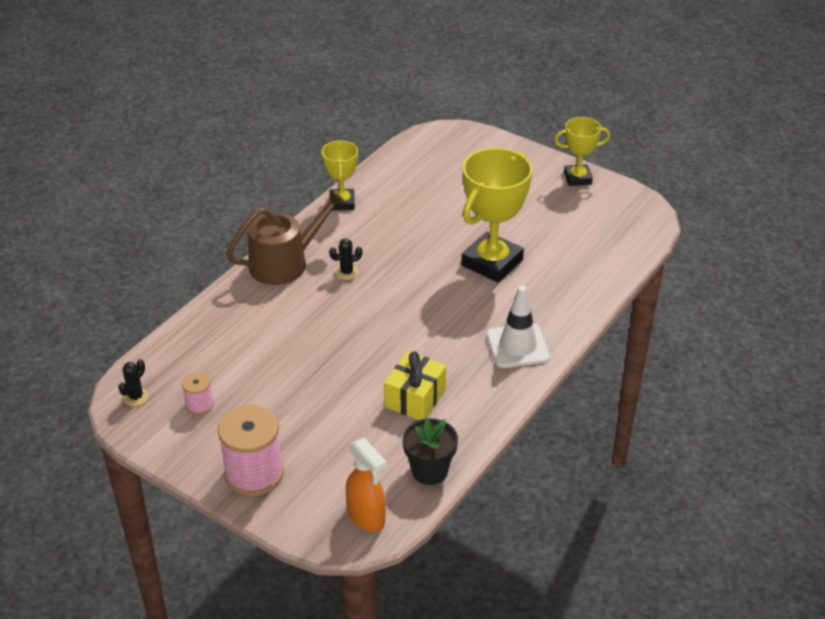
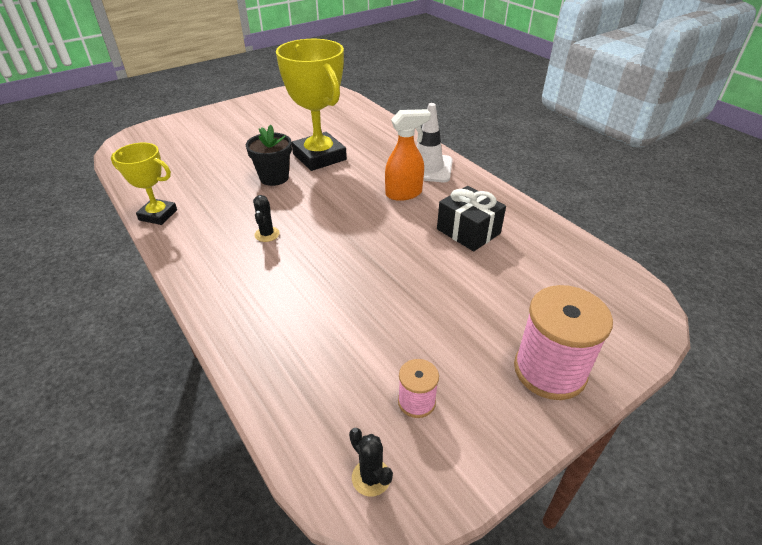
camera: 70 degrees left, 0 degrees up
(285, 263) = (215, 274): brown watering can -> none
(366, 517) = (621, 295): orange spray bottle -> orange spray bottle (404, 194)
(415, 398) = (468, 231): yellow gift -> black gift
(429, 471) = (564, 243): black flower pot -> black flower pot (274, 178)
(577, 178) = (254, 103): yellow trophy -> none

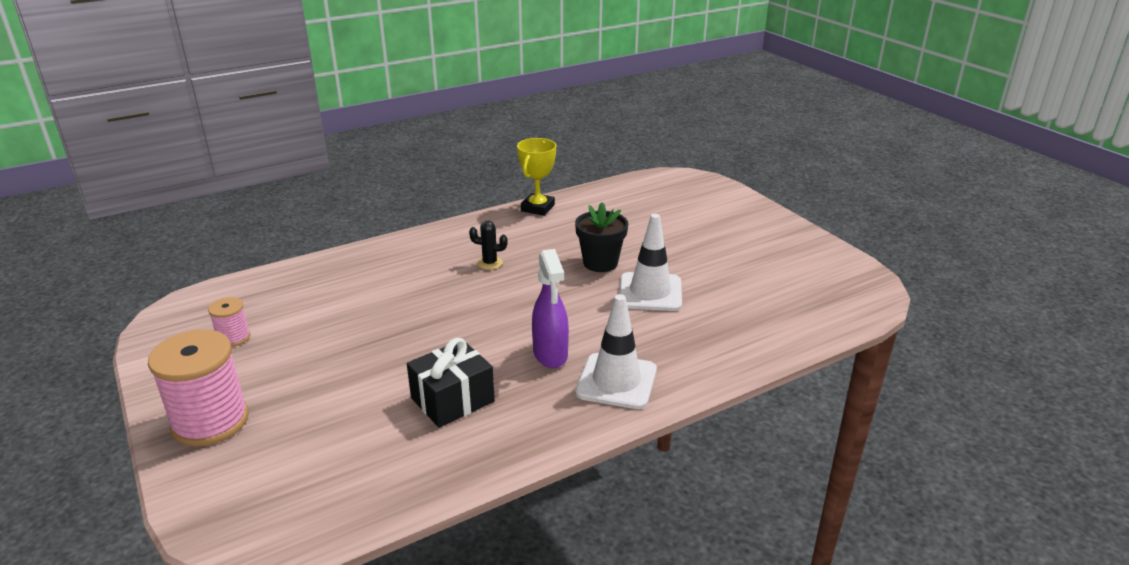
camera: 95 degrees right, 10 degrees down
(319, 157) = (650, 292): yellow trophy -> white traffic cone
(371, 477) = (187, 313): black cactus -> none
(404, 194) = (550, 355): orange spray bottle -> purple spray bottle

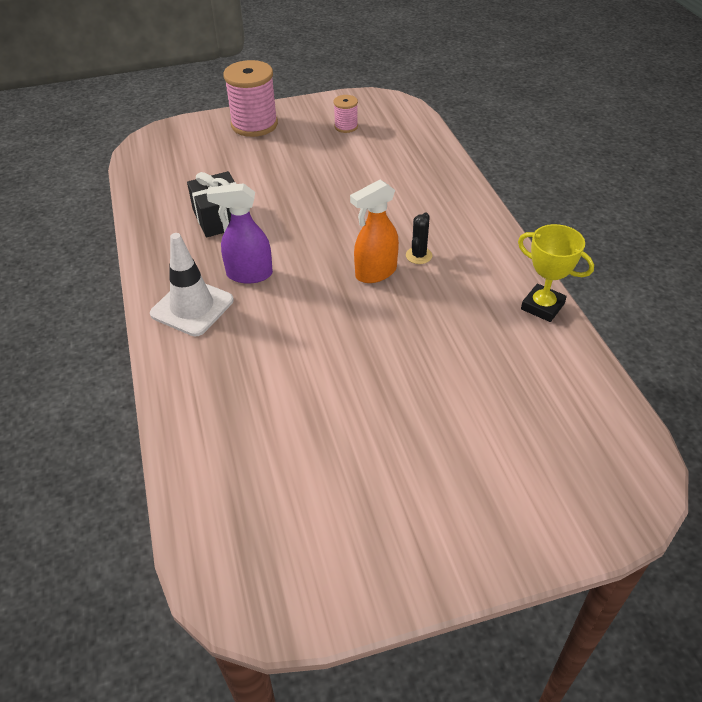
camera: 105 degrees right, 15 degrees up
(522, 282) = (375, 273): none -> orange spray bottle
(600, 263) = (395, 336): black flower pot -> none
(650, 292) = (321, 363): white traffic cone -> none

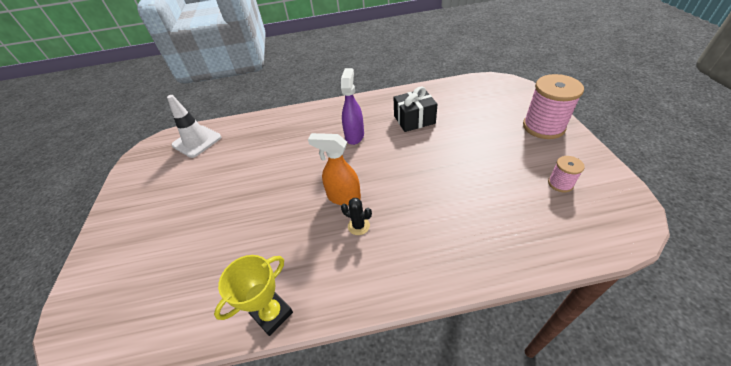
camera: 100 degrees right, 0 degrees up
(192, 307) = (331, 117): white traffic cone -> white traffic cone (197, 141)
(375, 273) = (343, 197): orange spray bottle -> orange spray bottle turned 45 degrees counterclockwise

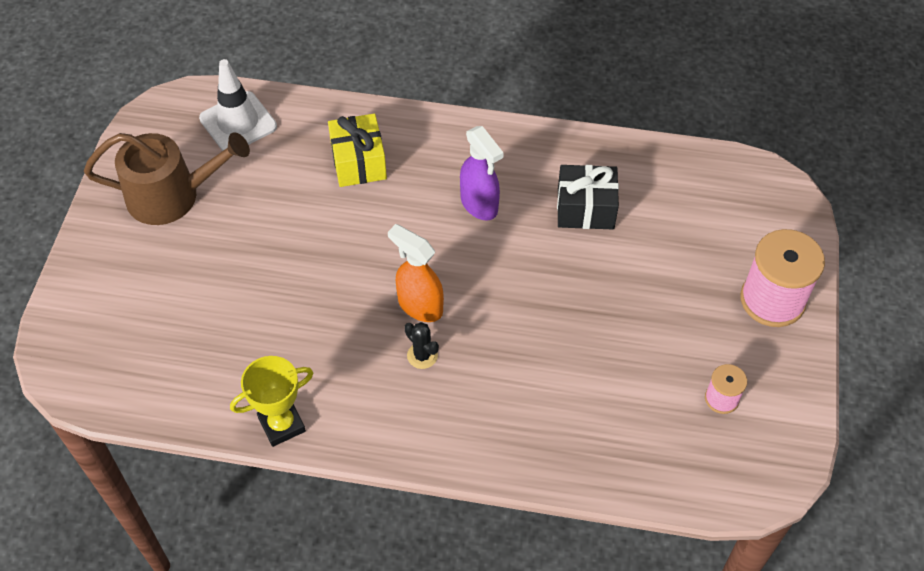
camera: 15 degrees right, 10 degrees up
(159, 189) = (172, 195): none -> brown watering can
(275, 138) = (358, 162): none -> yellow gift
(354, 136) = (479, 205): purple spray bottle -> purple spray bottle turned 120 degrees clockwise

